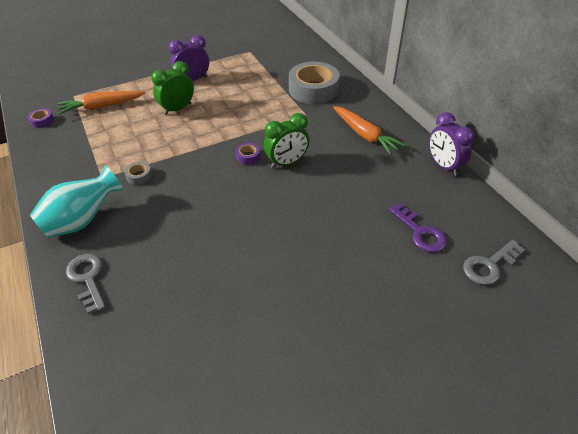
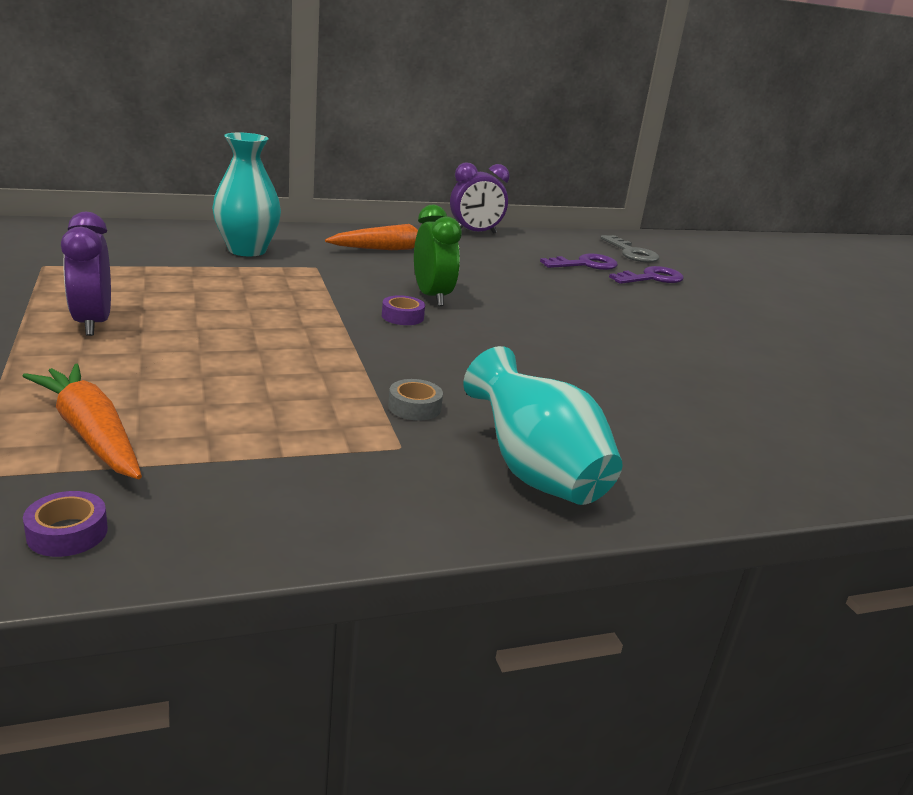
camera: 85 degrees left, 20 degrees down
(87, 278) = (686, 472): grey key -> none
(102, 107) = (91, 433): orange carrot -> orange carrot turned 150 degrees clockwise
(177, 109) = (200, 350): green clock -> none
(313, 90) = (247, 250): grey tape -> turquoise vase
(421, 278) = (652, 278): none -> purple key

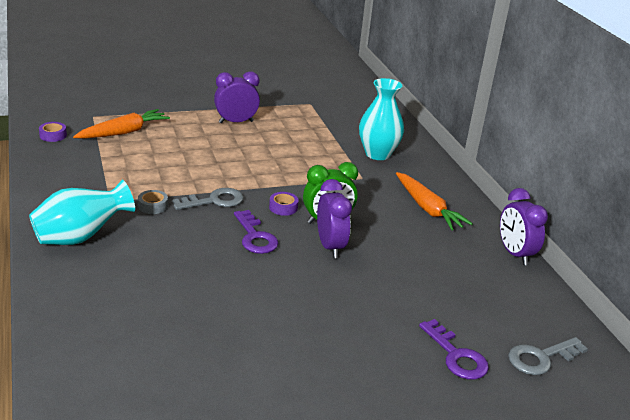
camera: 90 degrees right, 5 degrees up
(391, 358) = (214, 201): none -> grey key
(492, 302) = (330, 246): none -> purple clock
(585, 264) = (468, 313): purple key -> purple key (255, 237)

